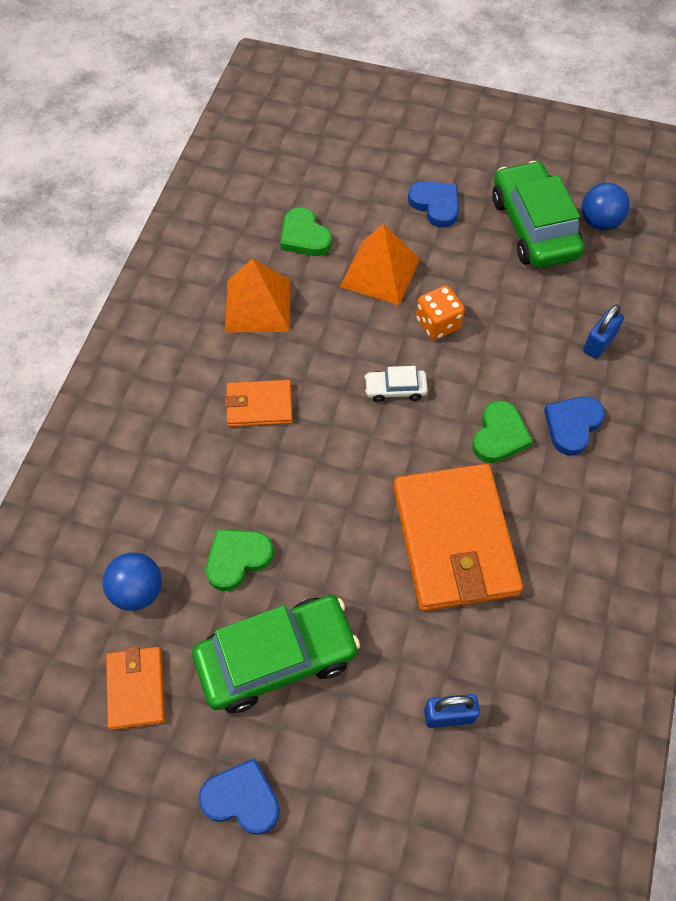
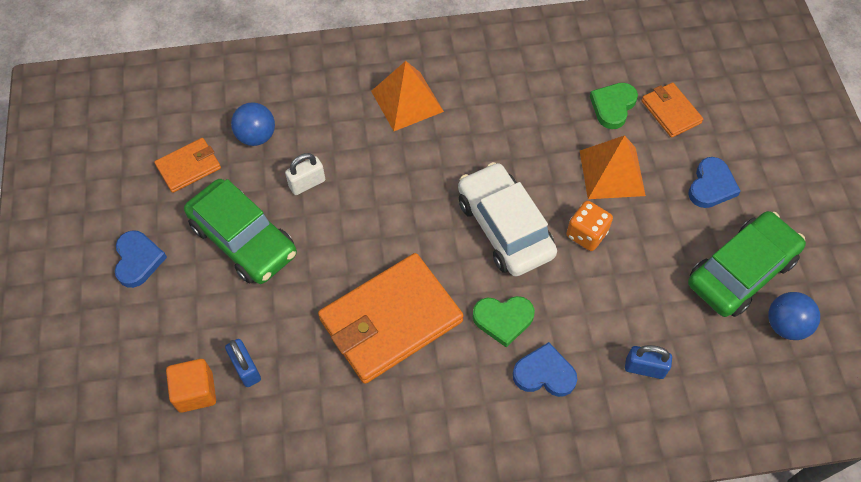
camera: 65 degrees right, 0 degrees up
(237, 559) = (307, 183): green heart -> white padlock
(258, 305) = (526, 104): orange pyramid -> orange pyramid (407, 101)
(259, 405) = (438, 143): orange wallet -> orange wallet (670, 112)
(395, 389) = (504, 227): white car -> white car, size x2.20
(455, 785) = (195, 392): none -> orange cube

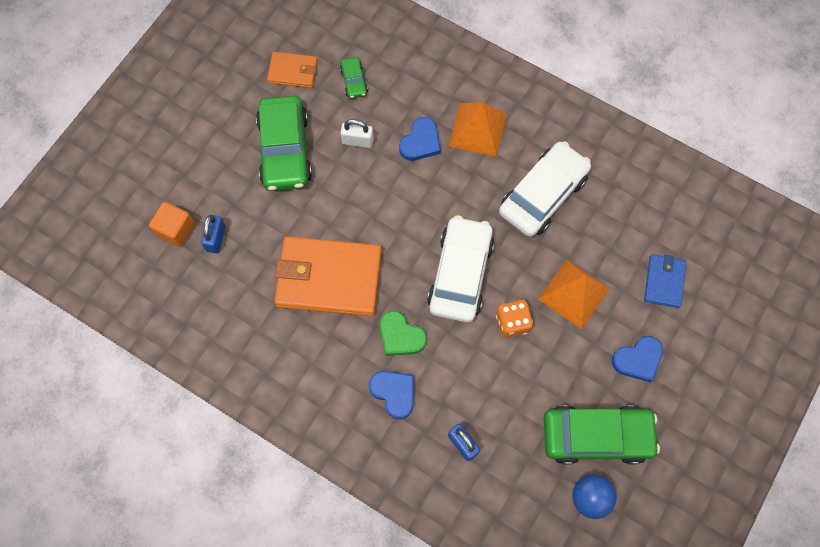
camera: 40 degrees right, 10 degrees up
(138, 260) = (211, 115): blue heart -> blue heart (420, 142)
(256, 136) = (354, 81): blue ball -> green car
(511, 114) = (542, 194): none -> white car
(613, 106) = (623, 245): green heart -> none
(670, 112) = (664, 282): orange wallet -> blue wallet

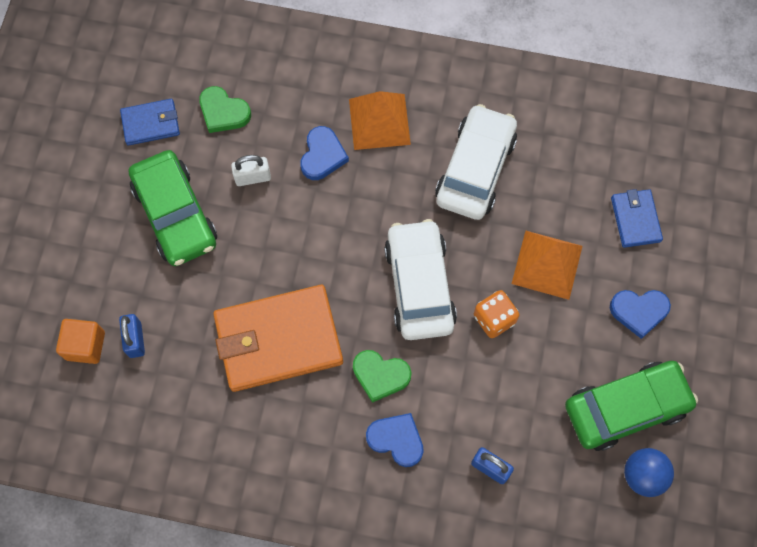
camera: 20 degrees left, 0 degrees up
(293, 71) = (151, 123): orange wallet -> blue wallet
(354, 81) = (223, 112): green car -> green heart
(638, 359) = (639, 311): blue heart -> blue heart turned 45 degrees clockwise

